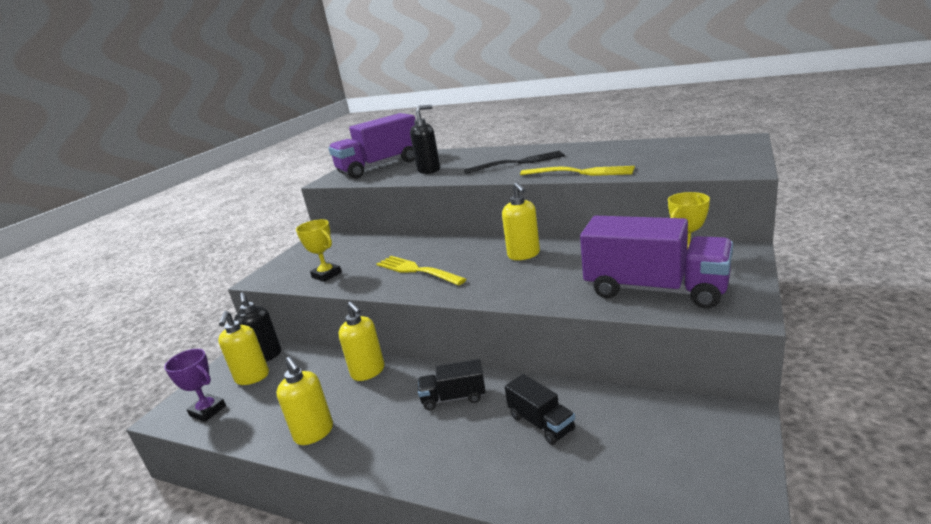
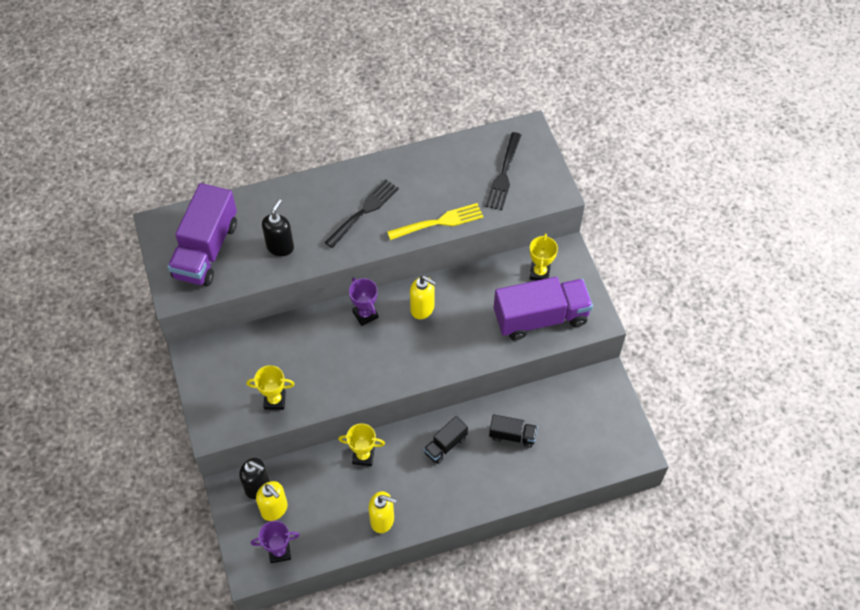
camera: 45 degrees left, 35 degrees up
(368, 372) = (363, 456): yellow soap dispenser -> yellow trophy
(417, 270) = (353, 362): yellow fork -> none
(467, 247) = (365, 314): none -> purple trophy
(685, 156) = (504, 174): none -> black fork

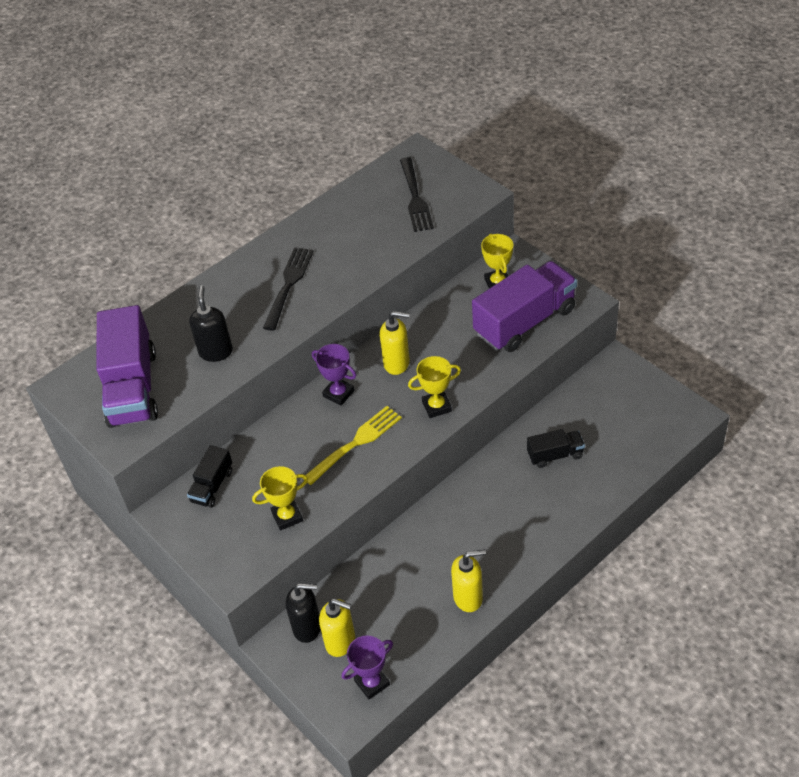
camera: 20 degrees left, 10 degrees down
(363, 456) = (409, 544): yellow trophy -> yellow trophy (436, 406)
(438, 222) = (375, 264): yellow fork -> yellow fork (355, 444)
(445, 445) = (491, 495): black truck -> black truck (212, 486)

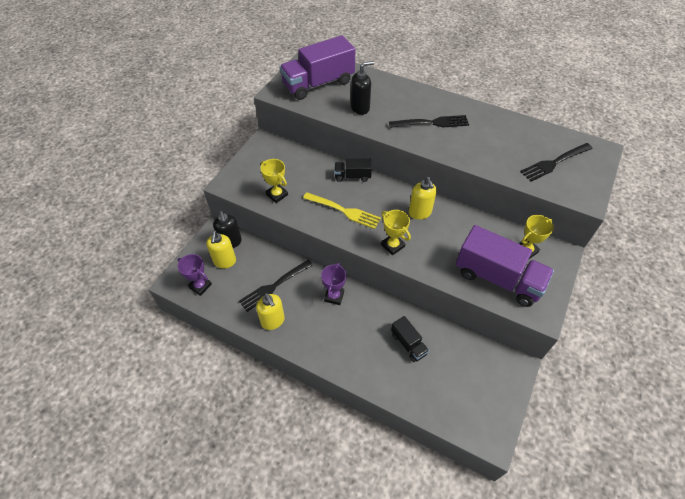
camera: 65 degrees right, 5 degrees up
(212, 486) = (288, 154): black truck -> black truck (352, 176)
(338, 393) = (380, 190): purple trophy -> purple trophy (334, 296)
(411, 584) = (274, 286): none -> black fork

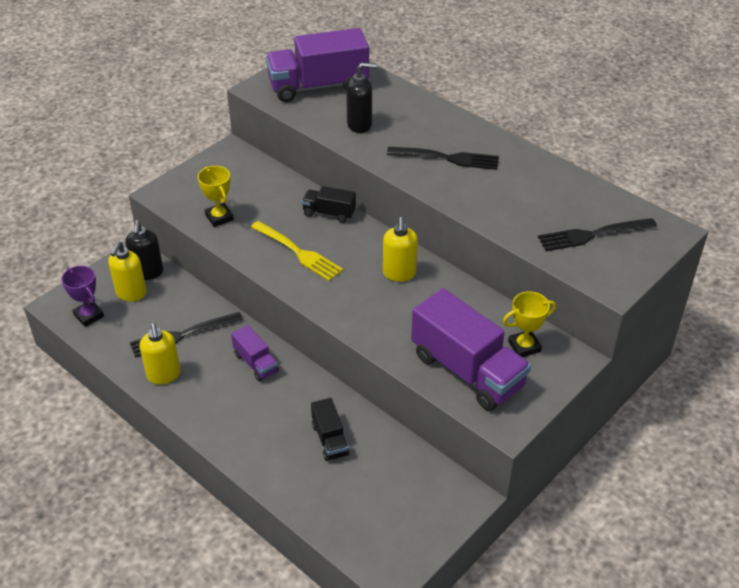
camera: 15 degrees right, 10 degrees down
(334, 296) = (256, 363): purple trophy -> purple truck
(392, 245) = (343, 305): yellow trophy -> none

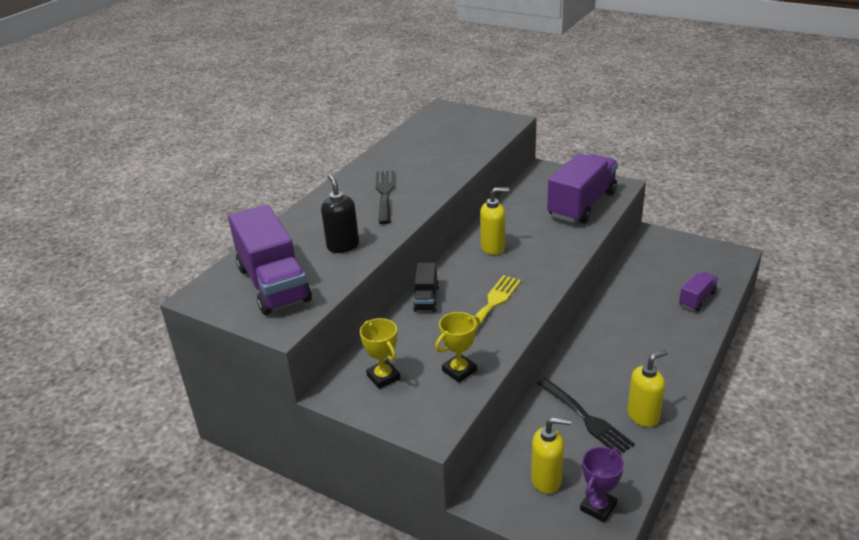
camera: 100 degrees left, 10 degrees down
(148, 272) = (507, 476): black soap dispenser -> none
(256, 363) = (593, 358): purple truck -> purple truck (697, 299)
(330, 439) = (647, 300): black truck -> none
(524, 346) = (543, 187): yellow trophy -> yellow trophy (383, 377)
(593, 234) = (459, 130): black fork -> none

